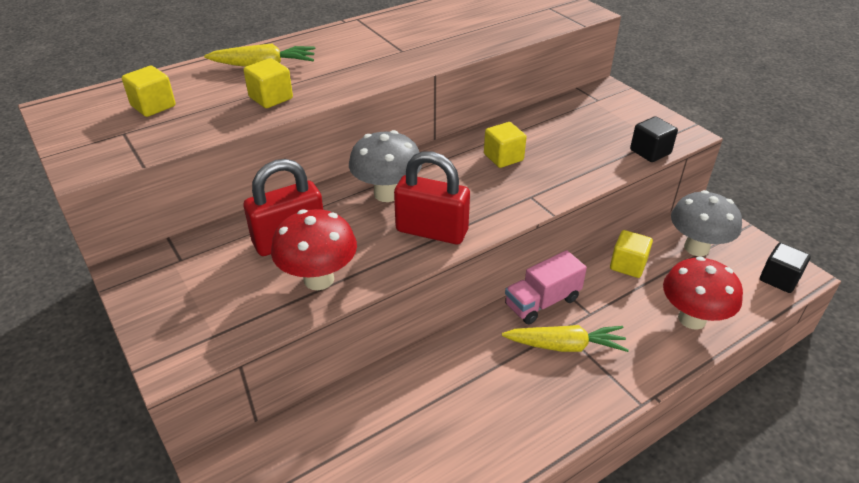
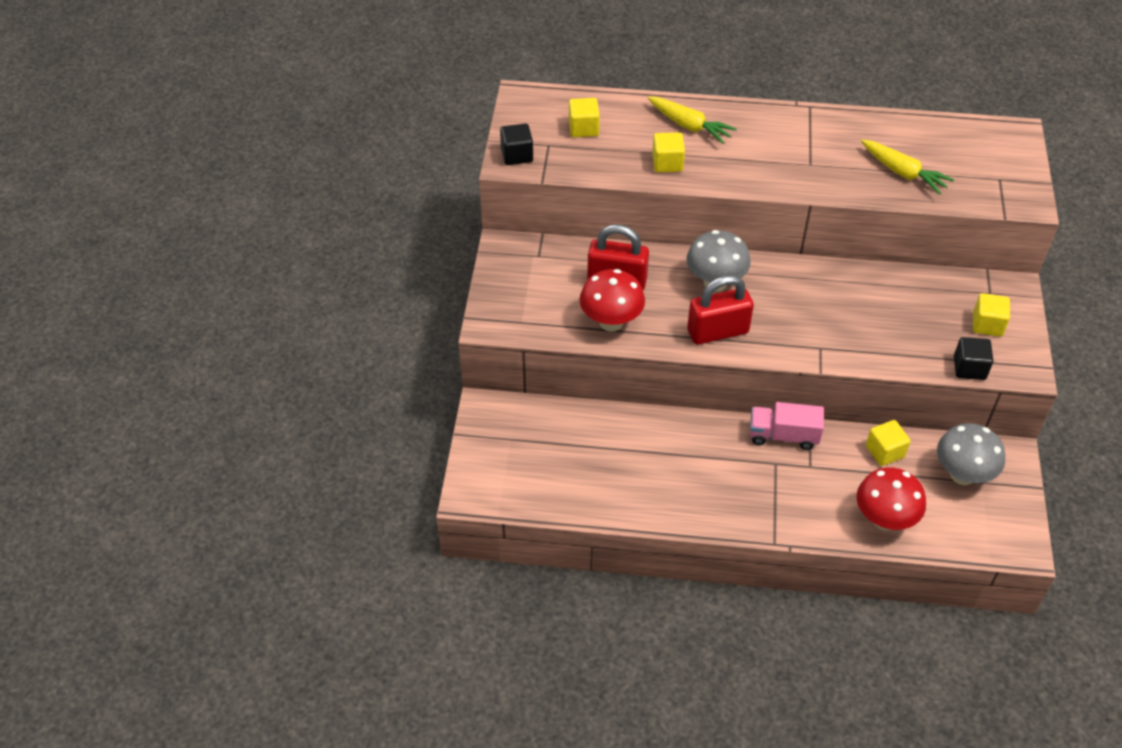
camera: 40 degrees right, 10 degrees up
(431, 231) = (717, 331): red padlock -> red padlock turned 75 degrees counterclockwise
(503, 157) = (837, 302): yellow cube -> yellow cube (987, 324)
(565, 346) = (765, 475): yellow carrot -> yellow carrot (903, 173)
(779, 279) = (1000, 540): black cube -> black cube (517, 155)

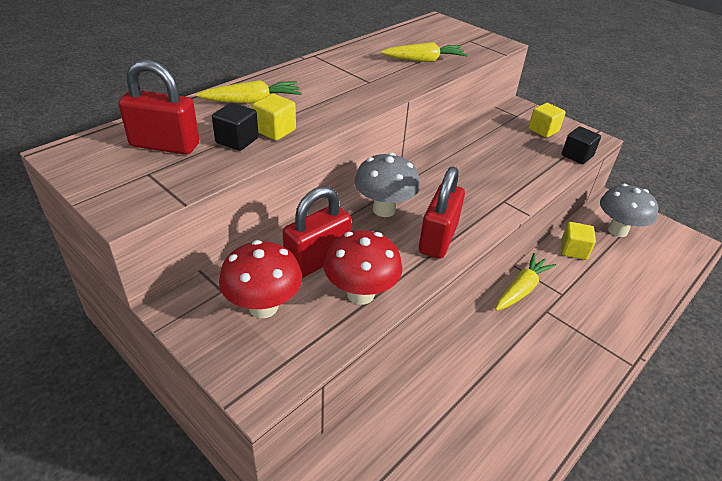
camera: 55 degrees left, 10 degrees down
(517, 155) = (125, 198): black cube -> black cube (237, 140)
(583, 128) = (165, 145): yellow cube -> red padlock
(783, 435) = (521, 289): pink truck -> yellow carrot
(884, 519) = (639, 289): red mushroom -> red mushroom (263, 307)

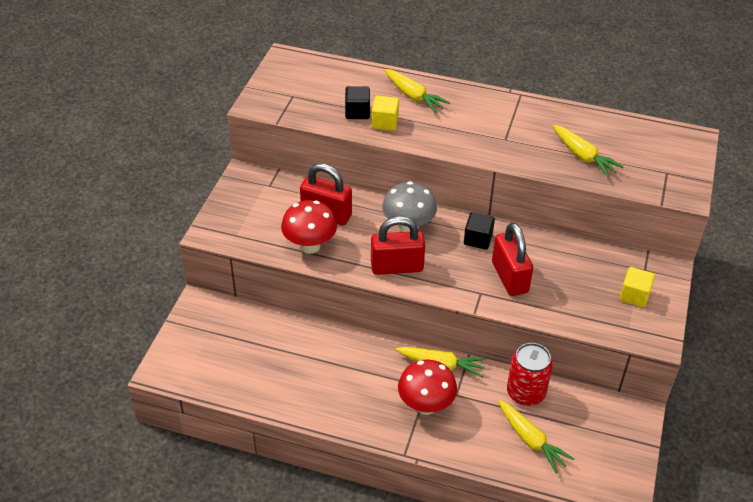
camera: 65 degrees right, 5 degrees up
(165, 145) = (326, 87): red padlock -> red padlock (509, 277)
(263, 307) = (268, 208): red mushroom -> red mushroom (426, 405)
(573, 250) = (526, 393): yellow cube -> red can
(577, 156) = (607, 329): black cube -> black cube (478, 239)
(617, 230) = (589, 424): grey mushroom -> none
(629, 270) = (531, 440): none -> yellow carrot

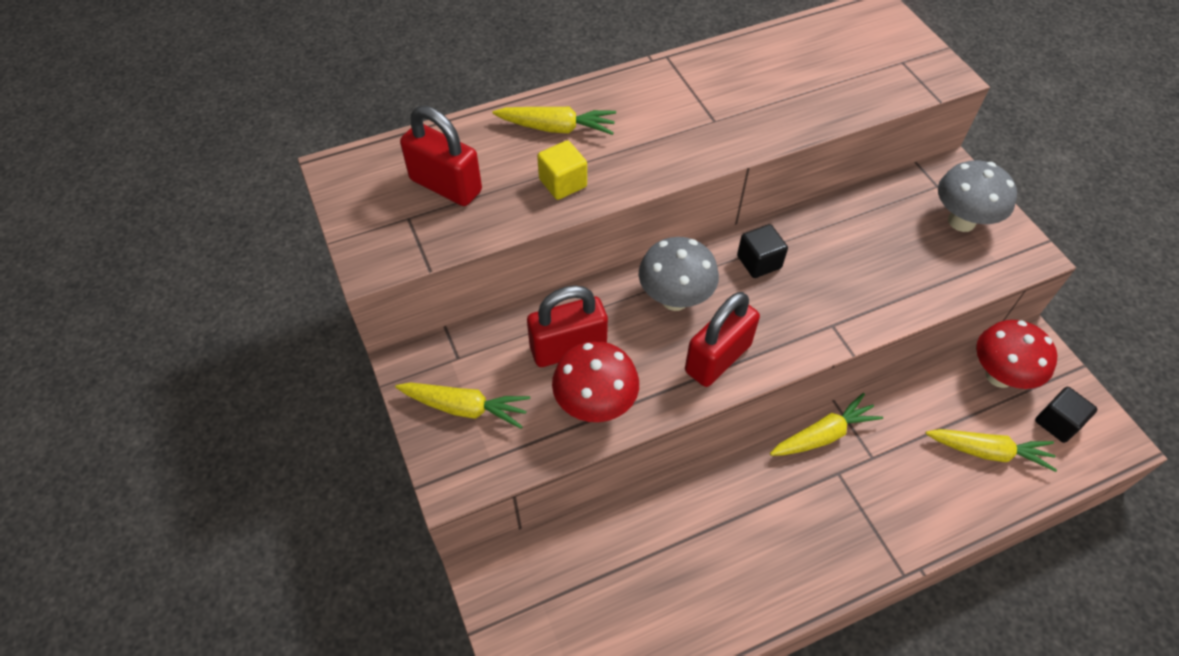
camera: 40 degrees left, 10 degrees up
(357, 112) = (515, 190): black cube -> black cube (1057, 422)
(426, 405) = (860, 496): red mushroom -> red mushroom (999, 376)
(509, 277) = (837, 285): red padlock -> red padlock (446, 185)
(526, 393) = (927, 401): red can -> none
(583, 156) = (811, 92): yellow carrot -> yellow carrot (465, 408)
(634, 295) = (961, 221): yellow cube -> grey mushroom

